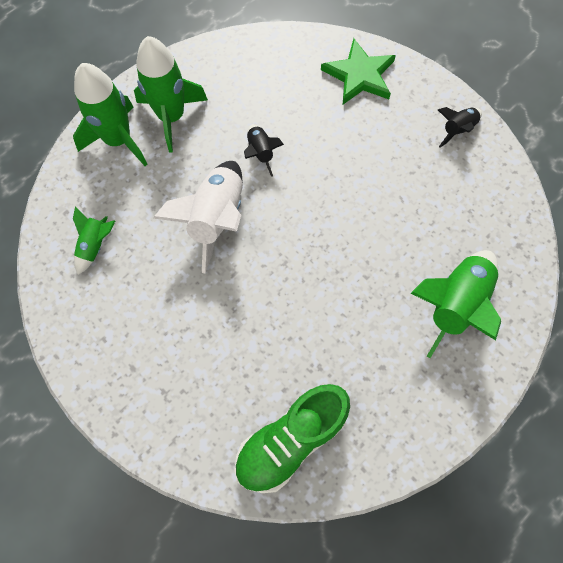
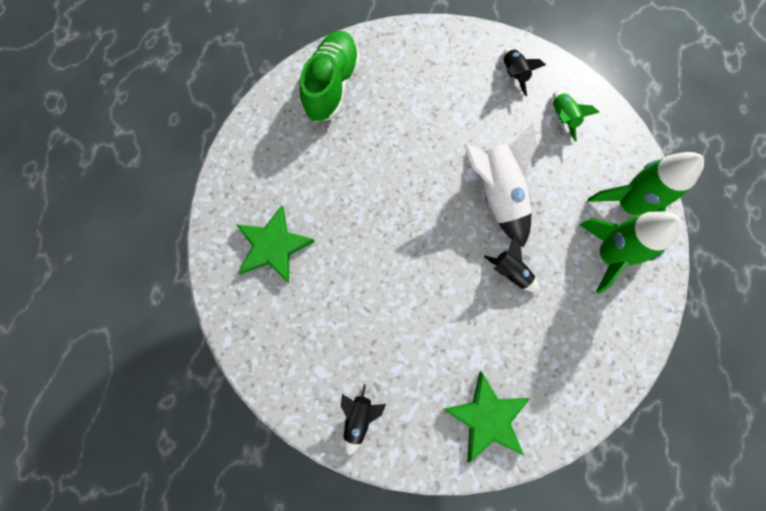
camera: 145 degrees right, 5 degrees up
(97, 320) = (514, 74): none -> black rocket
(455, 304) = (273, 246): green rocket -> green star

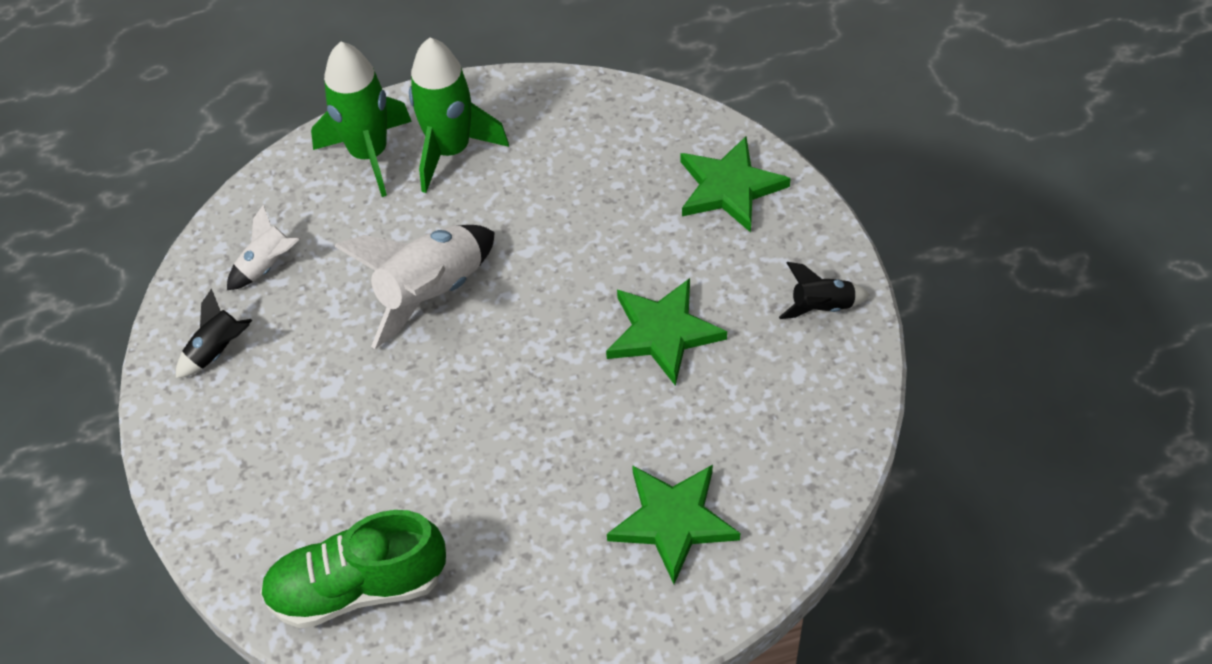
camera: 115 degrees left, 20 degrees down
(395, 308) = (663, 333): none -> green star
(510, 272) = (535, 235): black rocket -> none
(563, 118) = (267, 266): green rocket -> white rocket

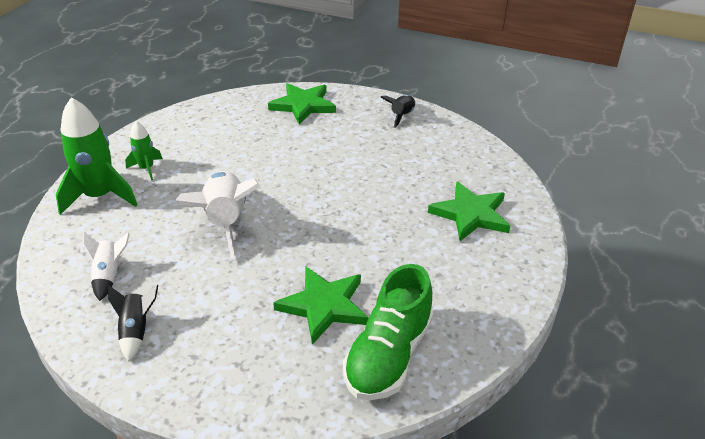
camera: 55 degrees left, 15 degrees down
(450, 150) = (146, 168): green rocket -> green rocket, size x0.52
(663, 333) = (357, 162): green star -> green star (324, 306)

